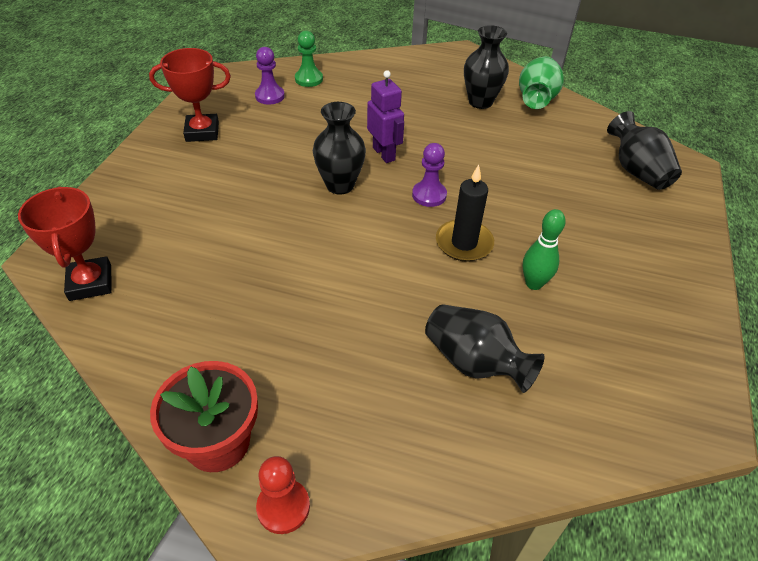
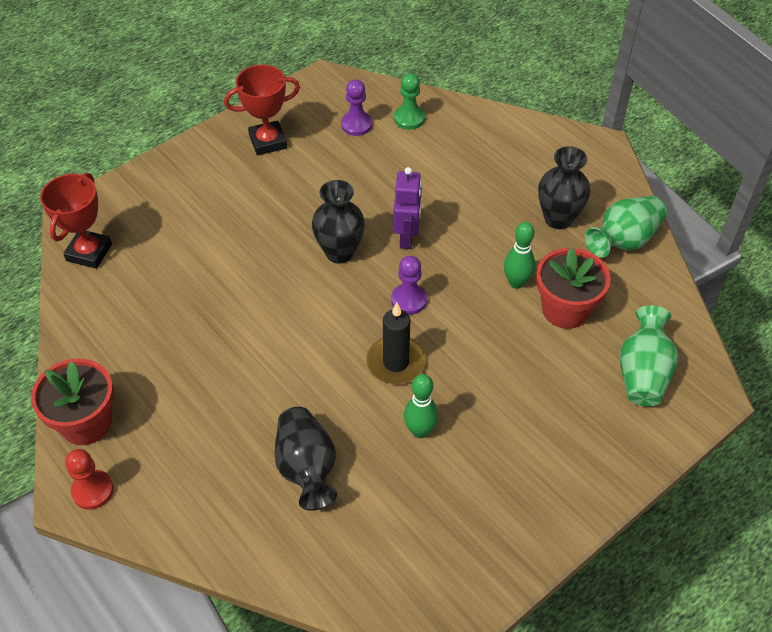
camera: 35 degrees right, 5 degrees up
(202, 132) = (268, 142): red trophy -> red trophy turned 45 degrees counterclockwise
(494, 151) = (516, 282): none -> green bowling pin
(545, 154) = (565, 310): none -> red flower pot
(636, 171) = (643, 373): black vase -> green vase

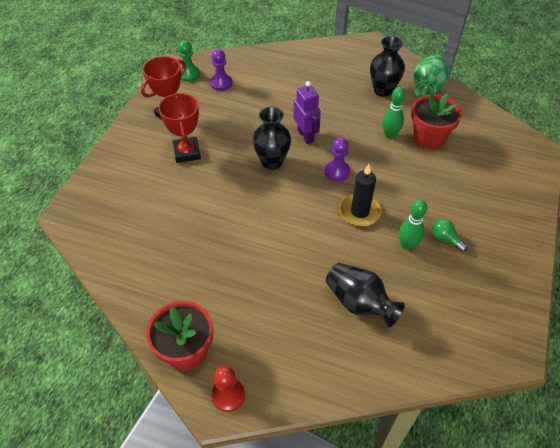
camera: 30 degrees left, 0 degrees up
(89, 252) = (98, 235): red trophy -> red trophy (187, 152)
(409, 118) = (251, 68): green pawn -> green pawn (189, 74)
(474, 447) = (445, 239): none -> green light bulb
(643, 373) = (497, 154): green vase -> none

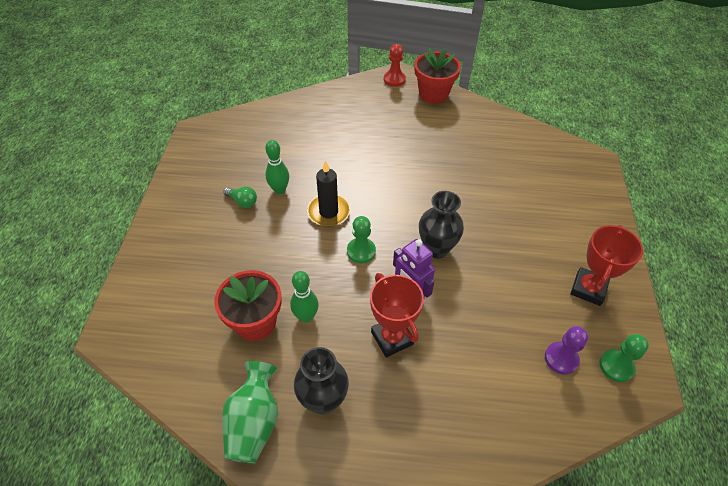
camera: 165 degrees right, 0 degrees up
(187, 152) = (534, 241): red trophy -> red trophy (392, 338)
(337, 171) = (361, 251): purple pawn -> green pawn
(359, 303) = (317, 140): black vase -> none

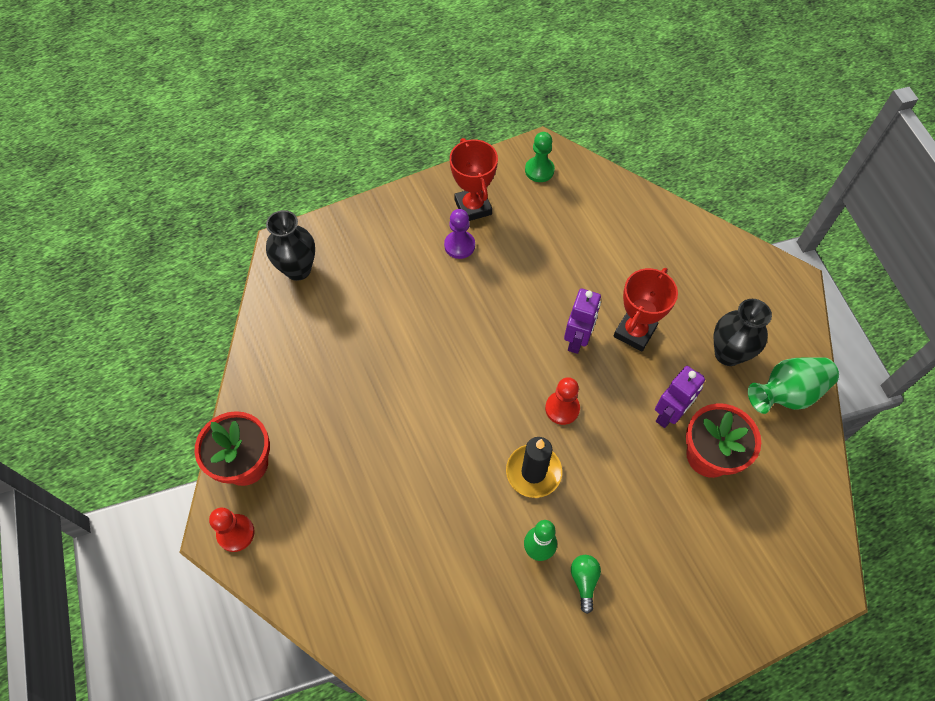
camera: 120 degrees left, 10 degrees up
(306, 316) = (669, 414): green bowling pin -> purple robot
(361, 251) = (562, 408): green pawn -> red pawn
(436, 249) = (510, 342): black vase -> black vase (298, 269)
(561, 358) = (560, 206): purple pawn -> purple pawn (459, 245)
(588, 289) = (473, 207): red trophy -> red trophy turned 75 degrees clockwise

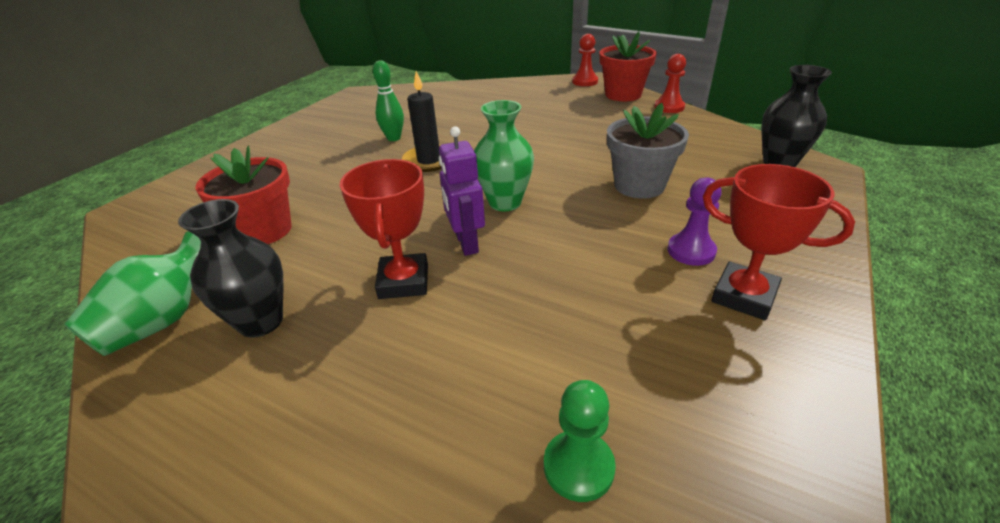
camera: 145 degrees right, 25 degrees down
(415, 316) = (639, 185): none -> grey flower pot
(520, 364) = (505, 202): none -> green vase
(539, 170) = (750, 412): green pawn -> green pawn (578, 467)
(562, 408) = (436, 196): red pawn -> red pawn (669, 107)
(584, 581) = (349, 141): green light bulb -> none
(669, 414) = (321, 238): purple robot -> none

